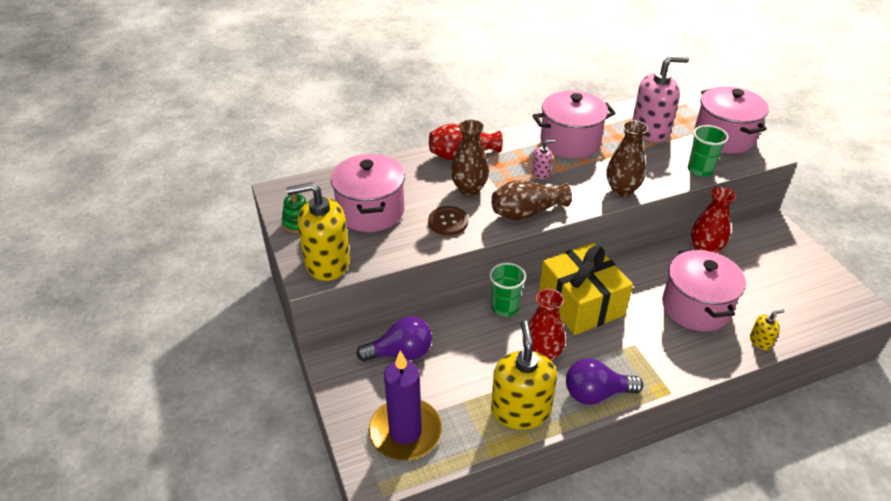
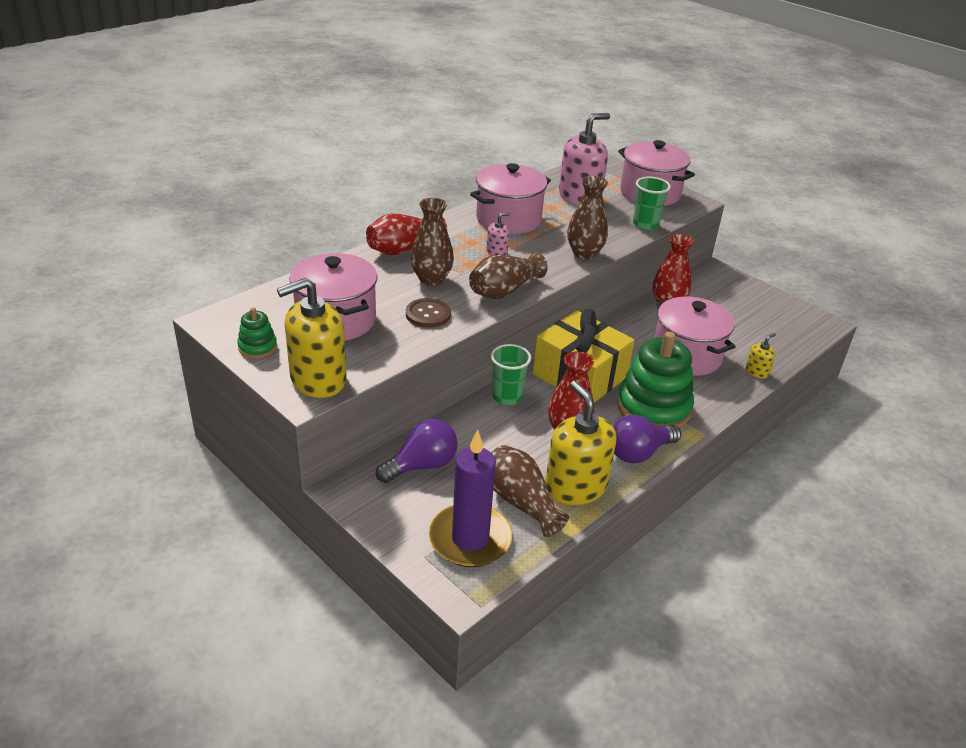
camera: 25 degrees left, 5 degrees down
(465, 410) = (521, 502): none -> brown vase
(634, 352) = (653, 407): none -> green stacking toy

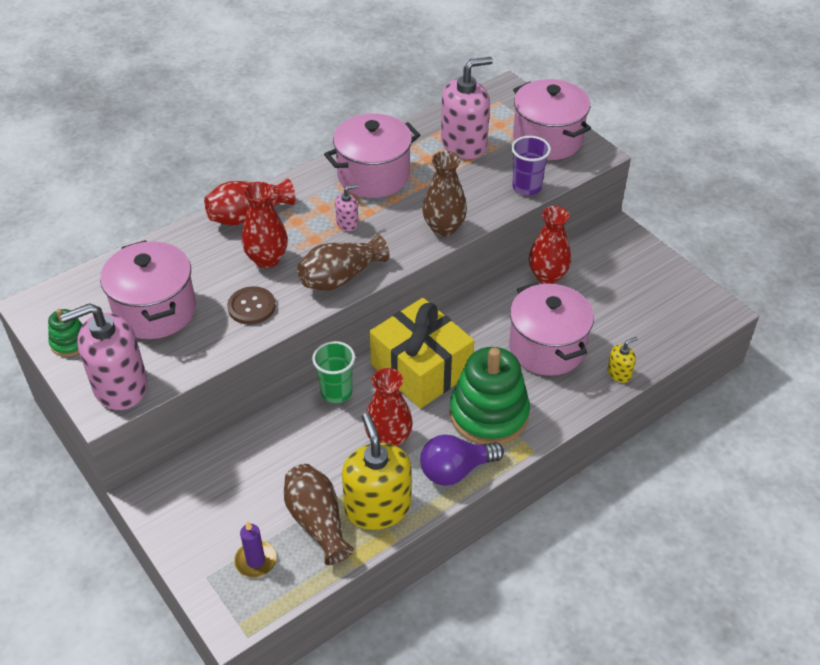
camera: 10 degrees right, 10 degrees up
(318, 379) = (120, 386): yellow soap dispenser -> pink soap dispenser
(422, 465) = (228, 471): purple light bulb -> none
(431, 279) = (267, 259): brown vase -> red vase
(470, 539) = (255, 560): purple candle -> purple candle, size x0.51
(645, 225) = (526, 187): green cup -> purple cup

